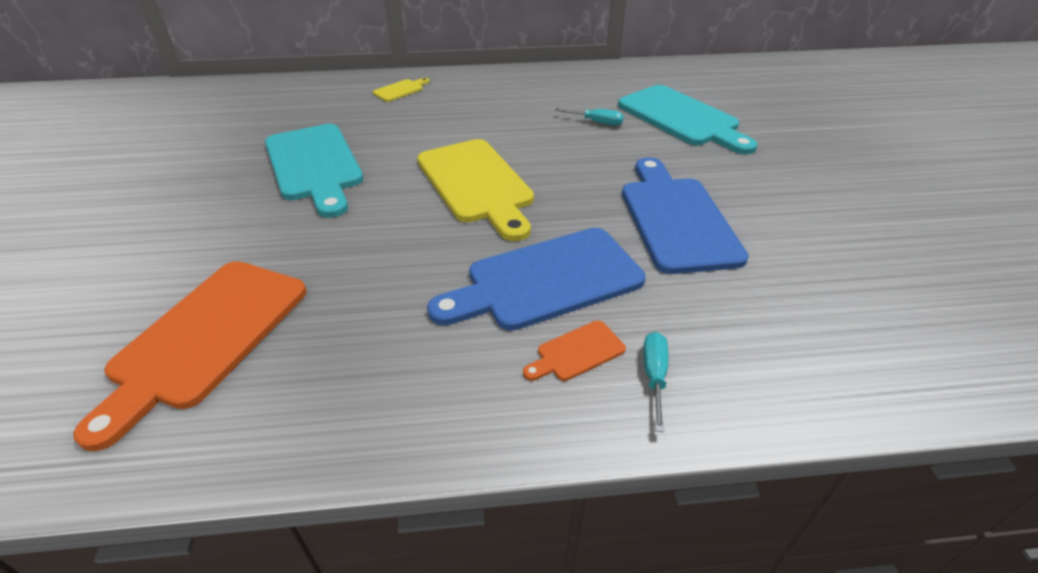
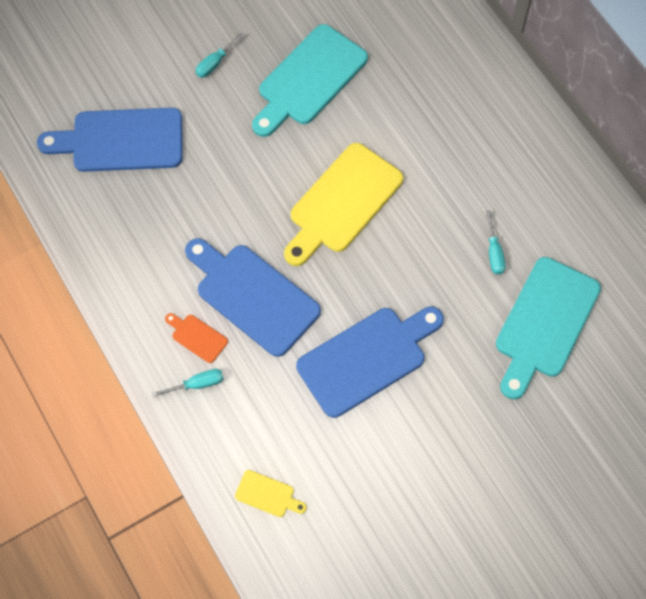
camera: 65 degrees right, 25 degrees up
(206, 337) = (121, 141): orange cutting board -> blue cutting board
(210, 220) = (215, 63): none -> turquoise screwdriver
(400, 90) = (464, 64): yellow cutting board -> yellow cutting board (267, 494)

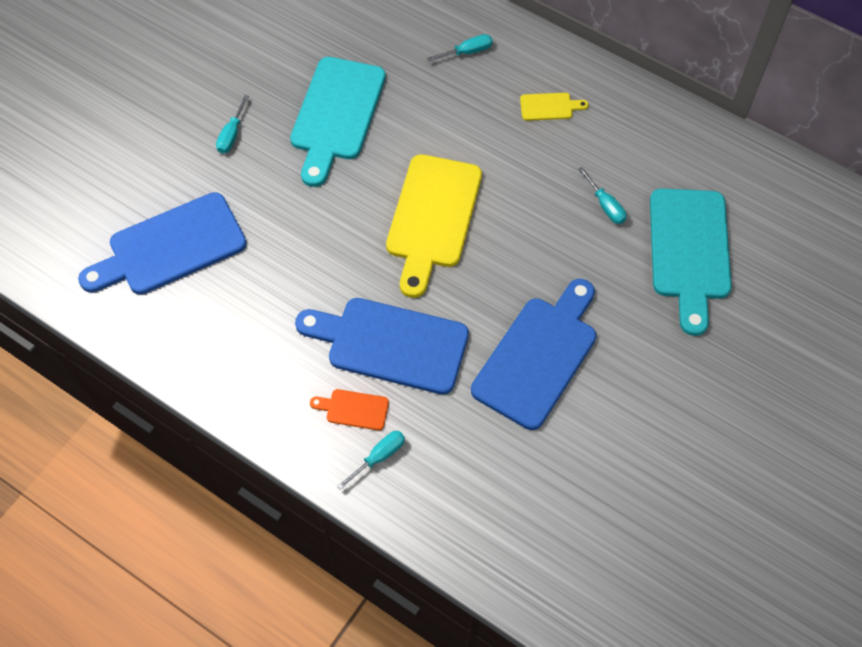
camera: 25 degrees left, 5 degrees down
(267, 494) = (511, 536): yellow cutting board -> yellow cutting board (549, 107)
(448, 66) = (467, 52): none -> turquoise screwdriver

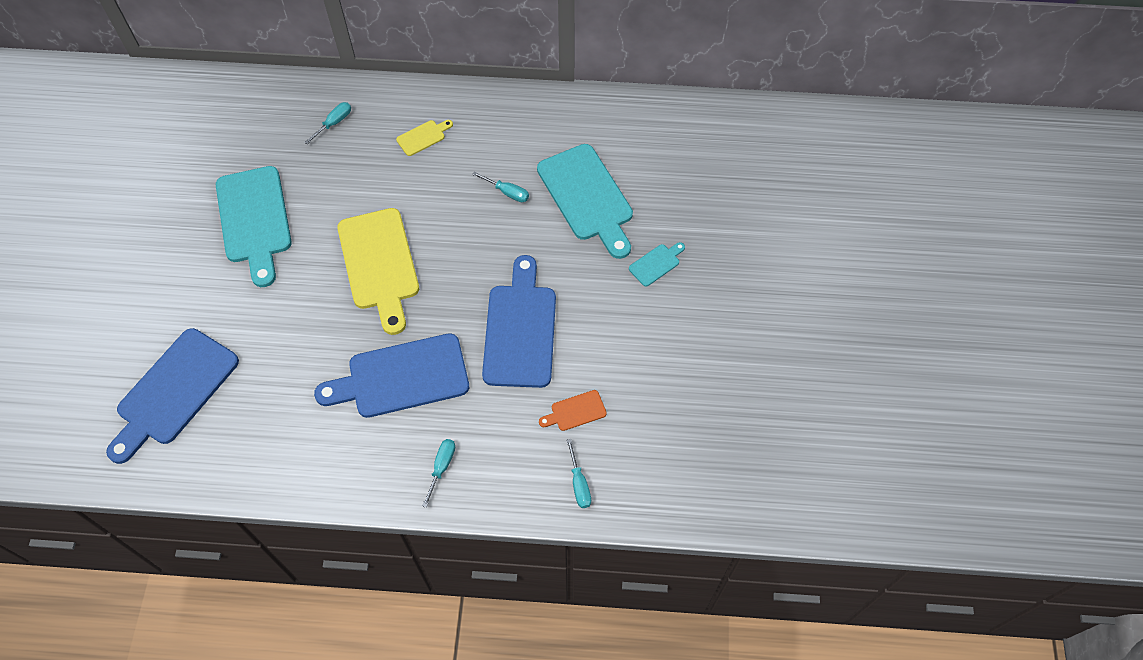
camera: 30 degrees left, 0 degrees up
(232, 134) = (174, 276): turquoise screwdriver -> turquoise screwdriver (579, 483)
(354, 409) = (401, 442): orange cutting board -> orange cutting board (575, 411)
(725, 360) = (656, 264): none -> turquoise cutting board

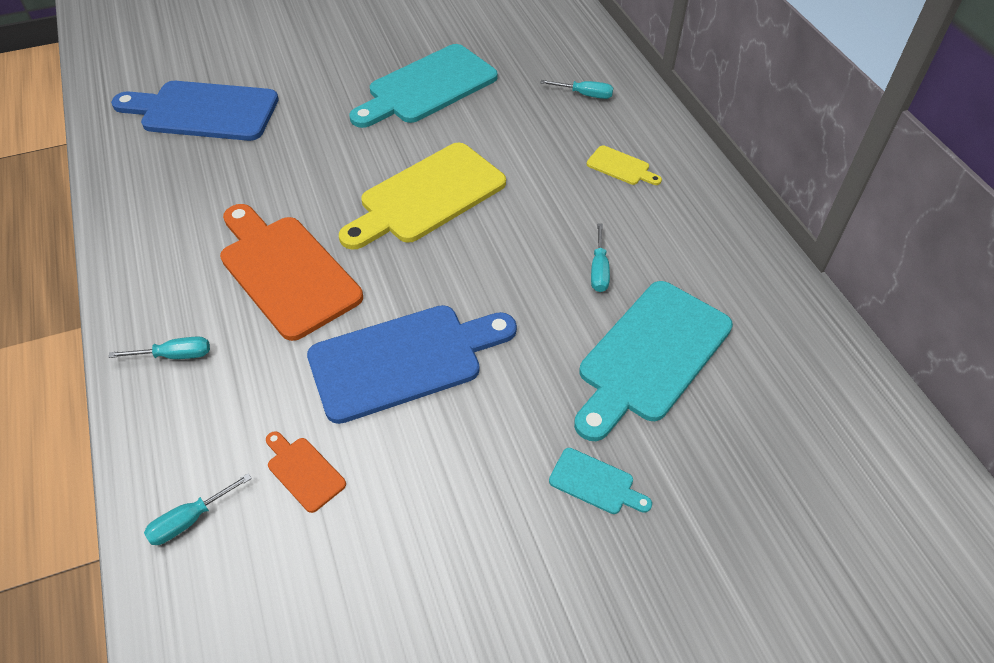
camera: 65 degrees right, 10 degrees down
(402, 377) = (286, 272): blue cutting board -> orange cutting board

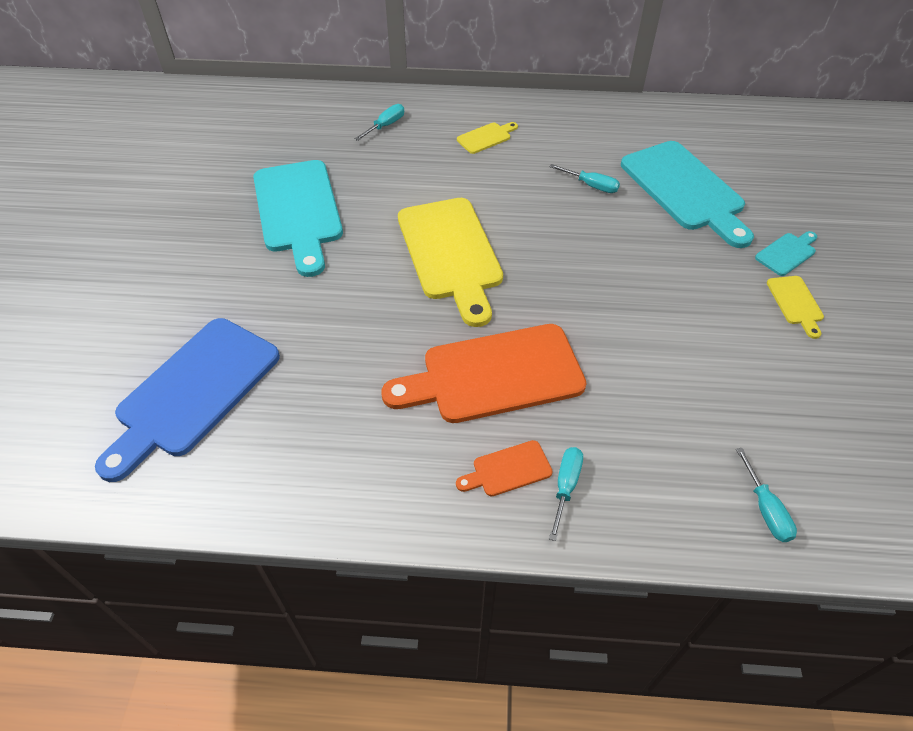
camera: 65 degrees left, 0 degrees up
(303, 471) = (734, 416): orange cutting board -> orange cutting board (508, 470)
(403, 360) = (637, 321): blue cutting board -> none
(507, 505) = (796, 303): none -> yellow cutting board

